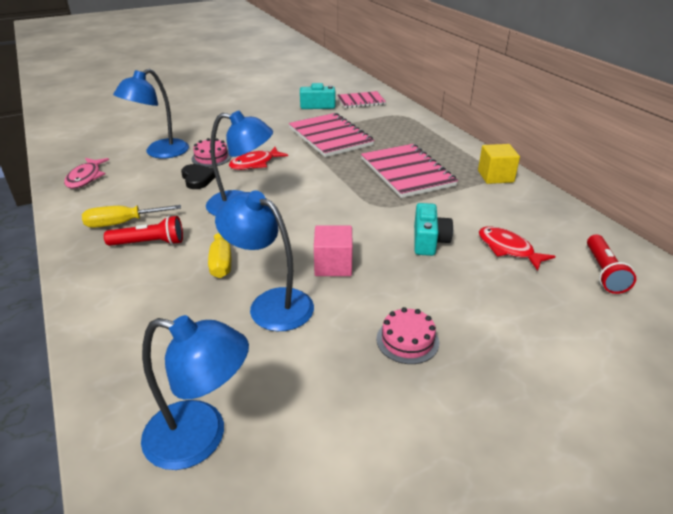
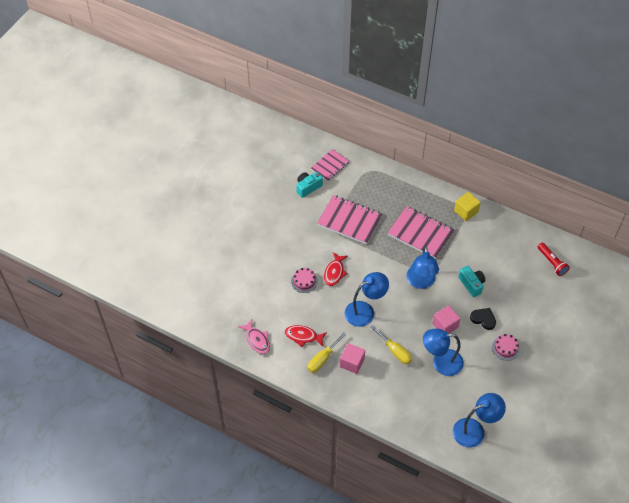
camera: 35 degrees left, 20 degrees up
(149, 243) = (352, 363): red flashlight -> pink cube
(160, 153) = (269, 294): blue lamp -> blue lamp (421, 282)
(198, 178) = (319, 304): black heart -> black heart (483, 319)
(508, 249) = (507, 269): red fish -> red fish (303, 336)

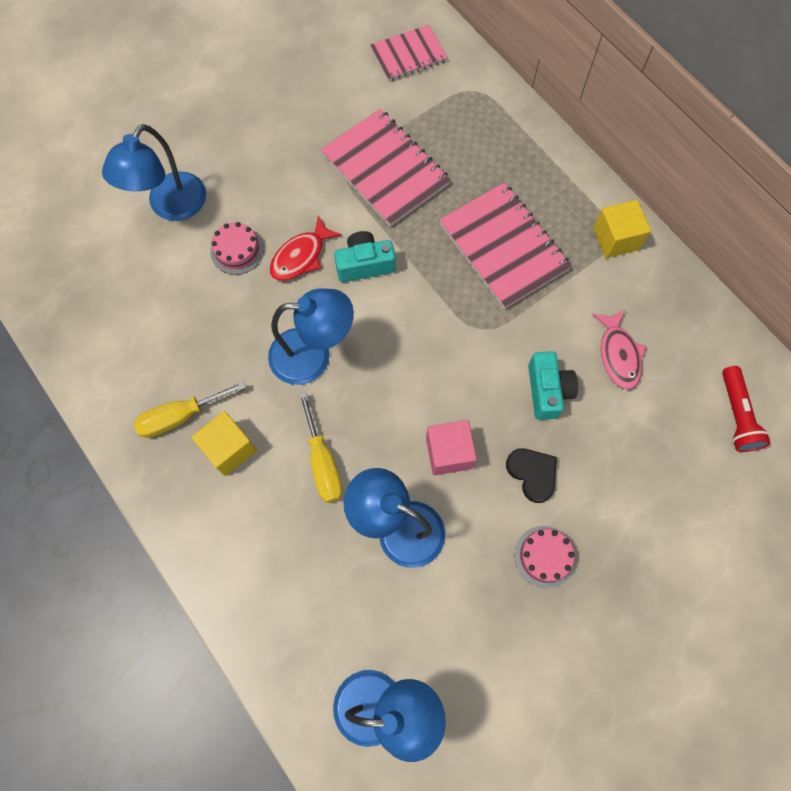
camera: 25 degrees right, 15 degrees up
(257, 340) = (88, 326): pink fish -> pink fish (618, 354)
(303, 336) = (172, 356): red fish -> none
(308, 187) = (347, 79): turquoise camera -> turquoise camera (364, 264)
(352, 363) = (229, 449): pink cube -> yellow cube
(421, 282) = (450, 344): blue lamp -> blue lamp (171, 207)

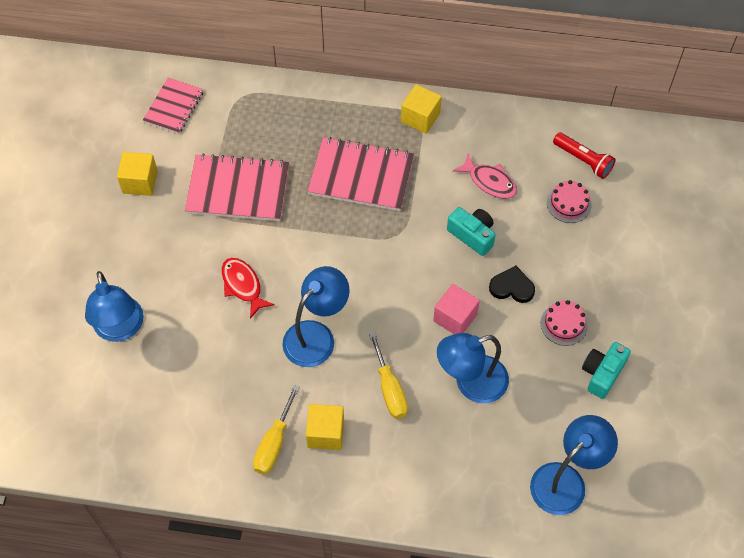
camera: 45 degrees left, 10 degrees down
(237, 250) = (197, 317): pink cake -> pink cake (568, 203)
(301, 256) = (243, 286): red fish -> red fish turned 150 degrees clockwise
(315, 96) = (140, 182): none -> yellow cube
(322, 462) = (389, 389): yellow screwdriver -> yellow screwdriver turned 45 degrees clockwise
(364, 264) = (288, 256): turquoise camera -> turquoise camera (602, 373)

